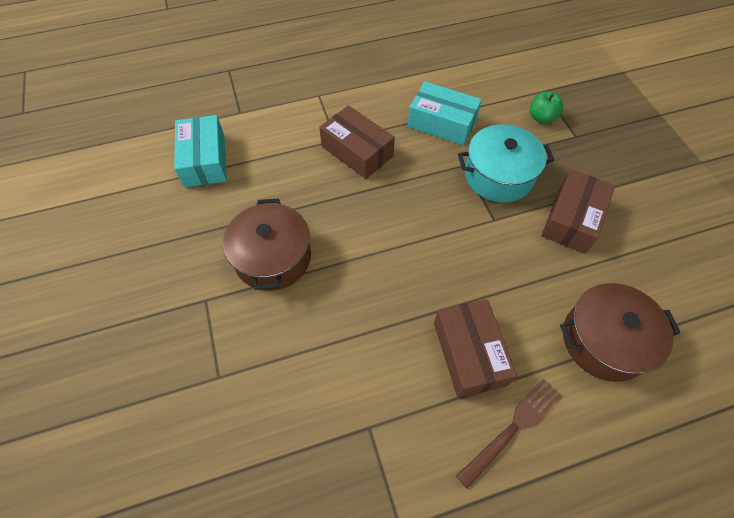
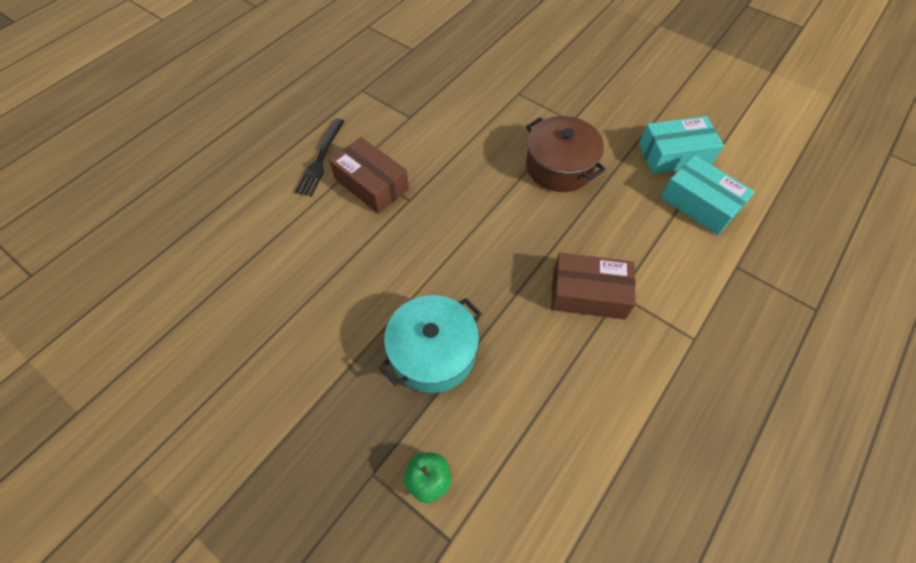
camera: 145 degrees right, 0 degrees up
(442, 123) = (537, 388): turquoise box -> turquoise box (674, 155)
(513, 428) = (320, 160): brown fork -> black fork
(571, 219) = (336, 344): brown box -> none
(604, 340) = (272, 246): brown pot -> none

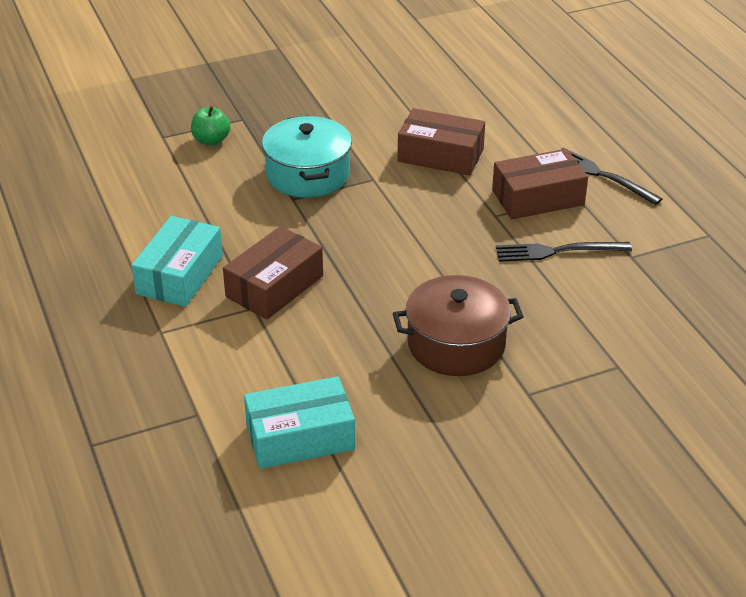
camera: 120 degrees right, 20 degrees down
(347, 267) = (440, 155): none -> brown box
(429, 152) = (557, 251): none -> black fork
(674, 155) = (393, 461): turquoise box -> turquoise box (179, 275)

